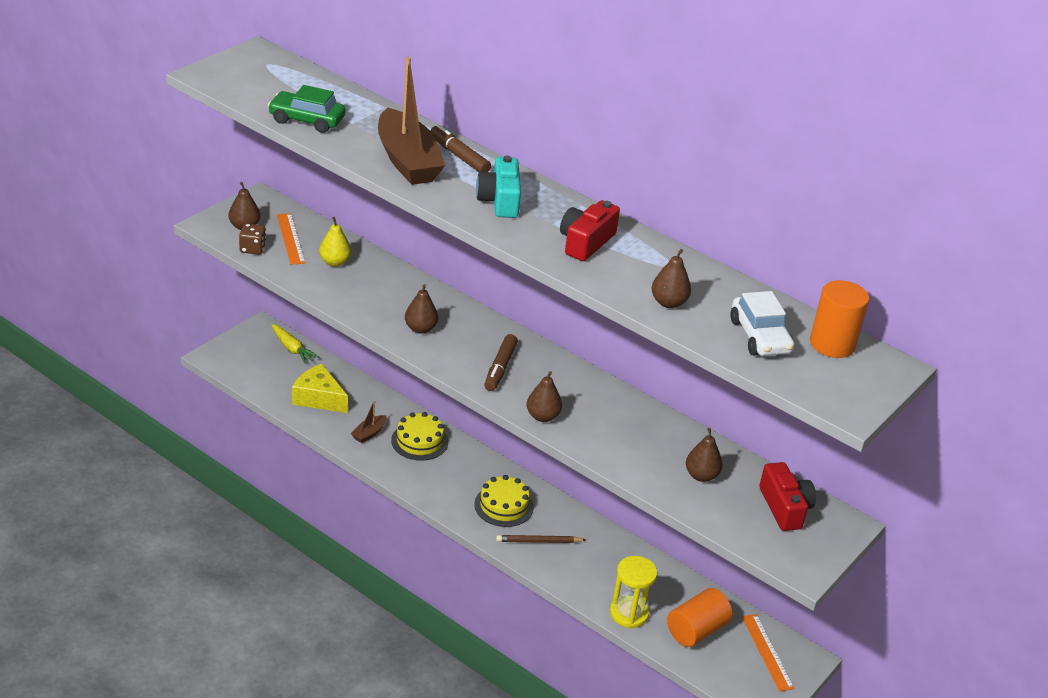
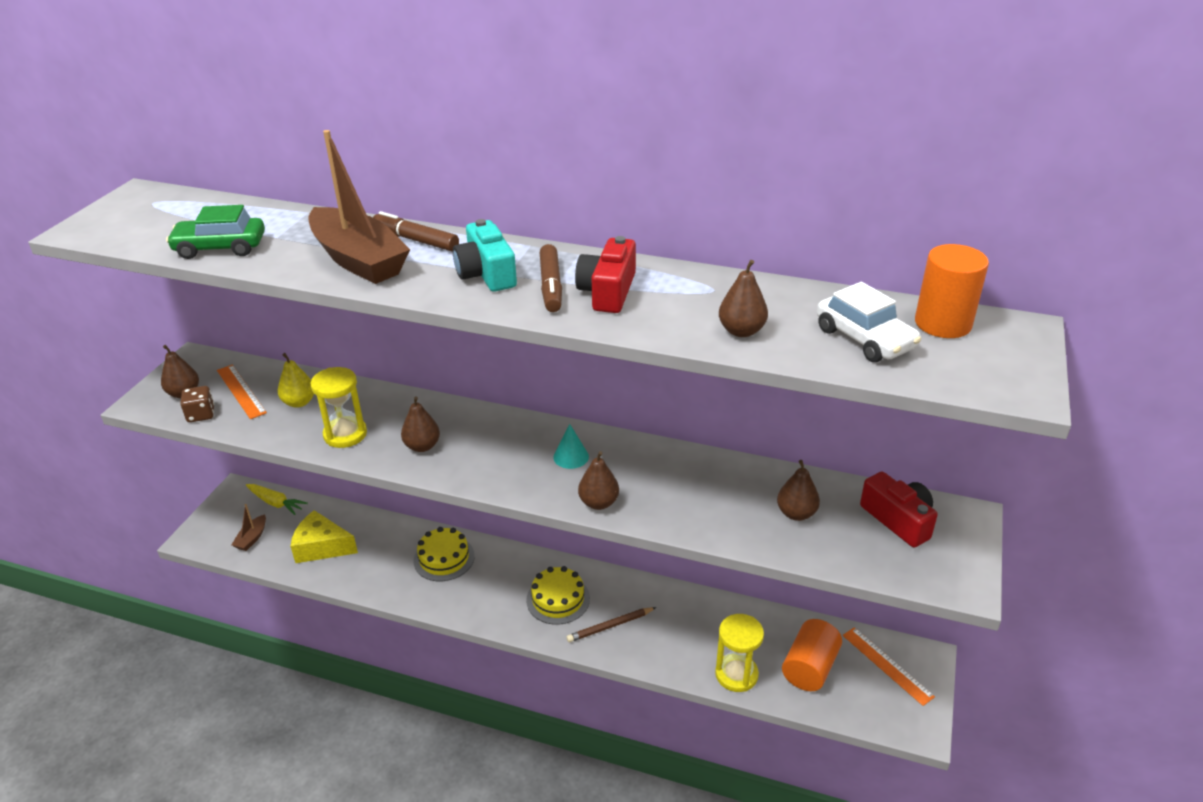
camera: 15 degrees left, 0 degrees up
(362, 300) = (345, 434): none -> yellow hourglass
(369, 433) = (389, 567): brown boat -> brown boat (252, 538)
(500, 368) = (527, 463): brown marker -> brown marker (551, 286)
(538, 374) = (571, 456): none -> turquoise cone

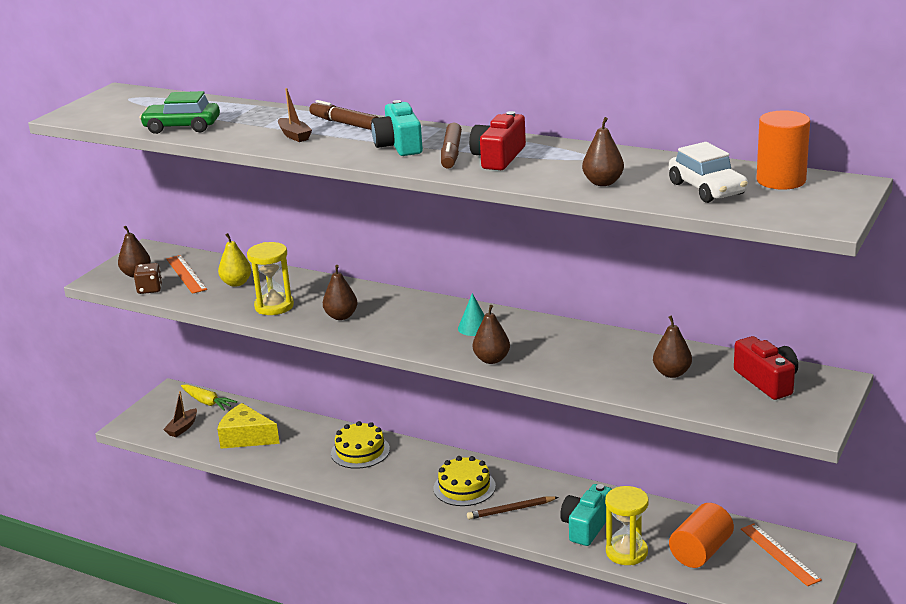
camera: 10 degrees right, 10 degrees down
(359, 260) = (294, 135): brown boat -> brown boat, size x0.43
(690, 642) = (586, 526): none -> turquoise camera

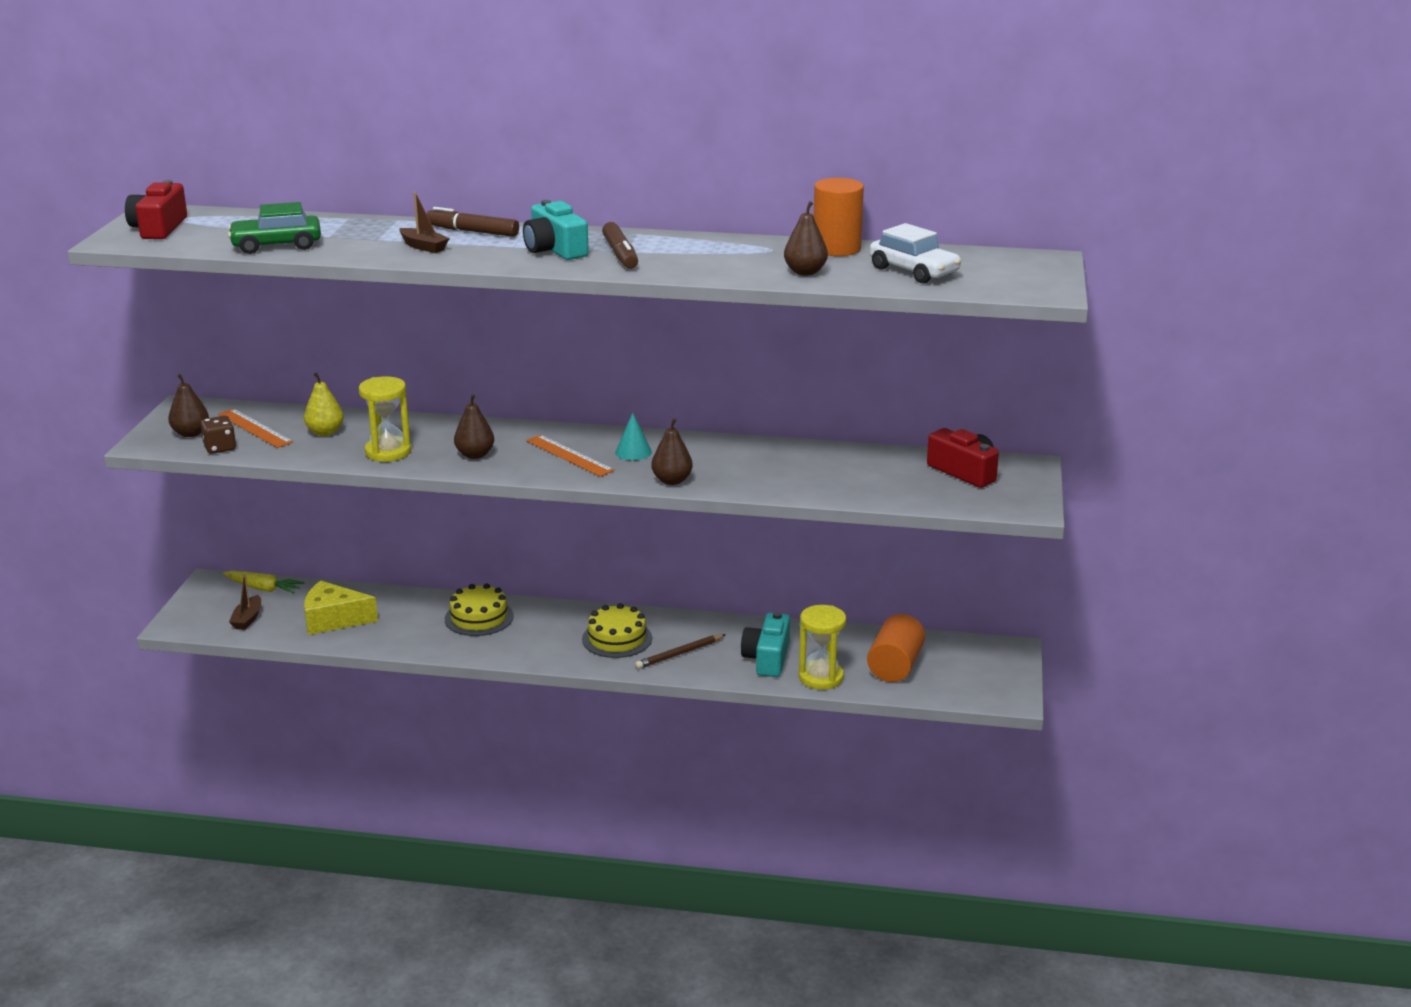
camera: 20 degrees left, 0 degrees up
(498, 157) = (675, 255): red camera -> red camera (158, 228)
(672, 373) = (867, 474): brown pear -> none
(780, 554) = (973, 658): orange ruler -> orange ruler (569, 455)
(781, 180) = (980, 259): orange cylinder -> orange cylinder (836, 248)

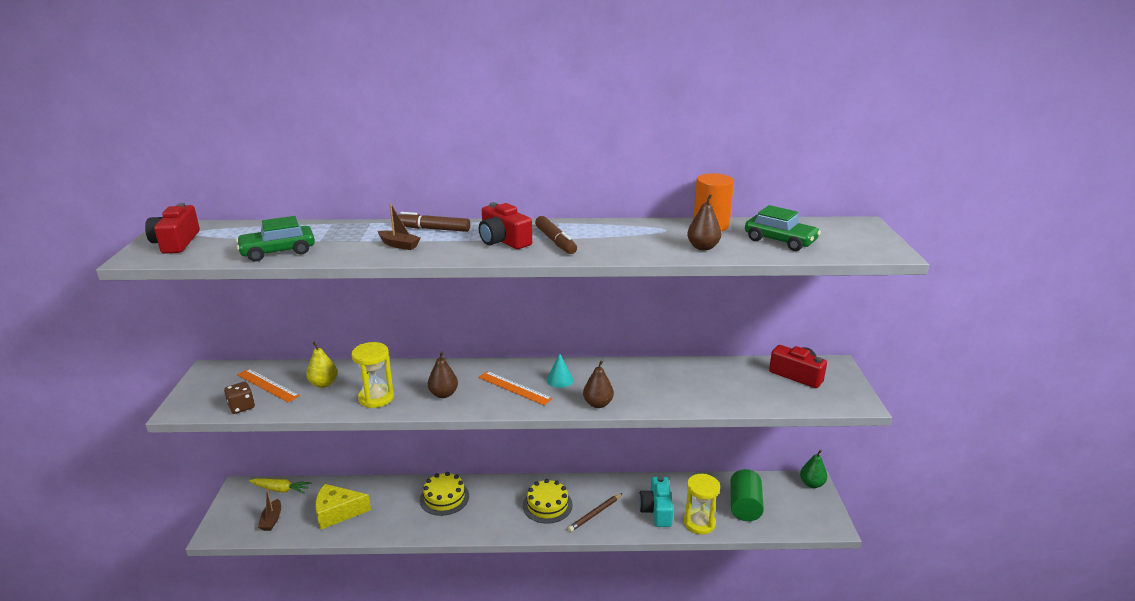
camera: 10 degrees left, 0 degrees up
(191, 433) = (216, 395): brown pear -> none
(555, 249) = (503, 240): turquoise camera -> red camera
(895, 666) = (744, 506): orange cylinder -> green cylinder
(914, 271) = (780, 241): white car -> green car
(1008, 651) = (812, 484): none -> green pear

